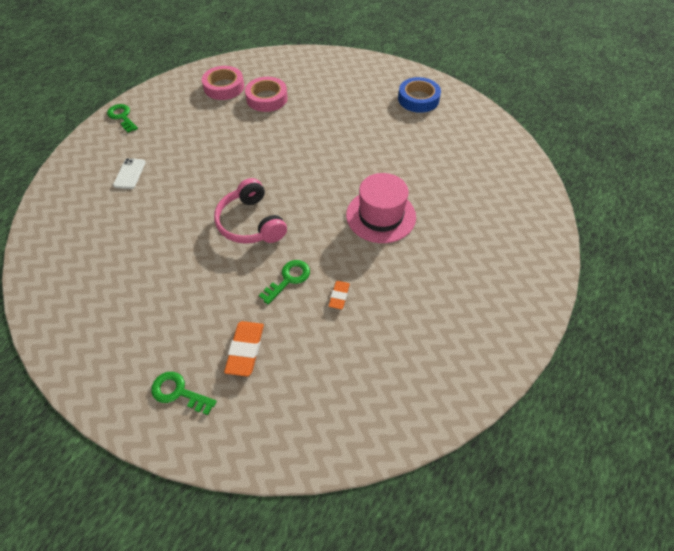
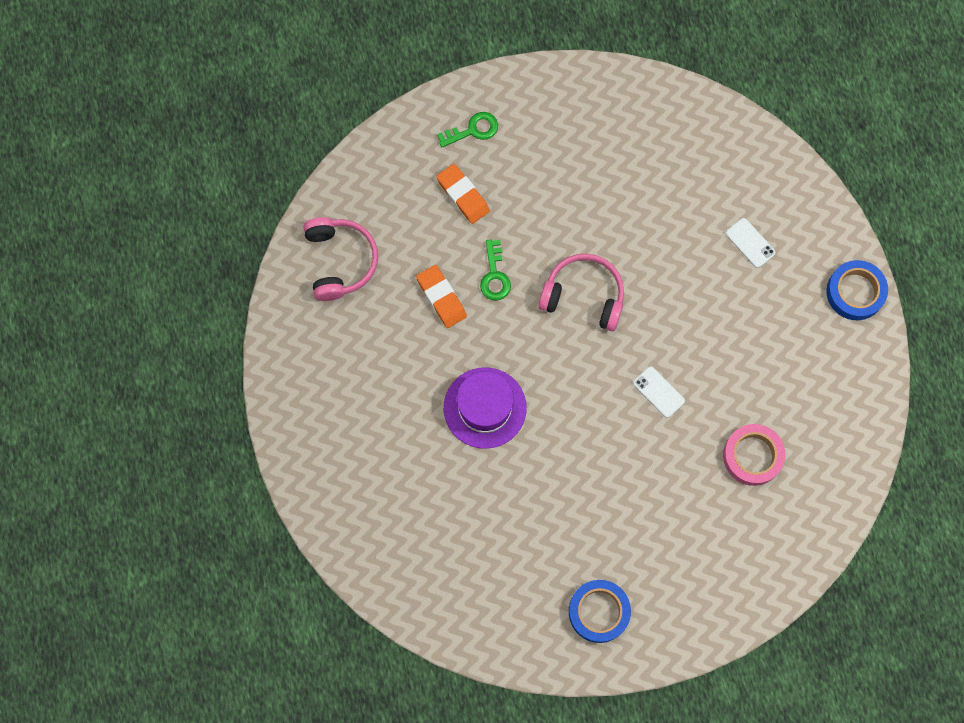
camera: 135 degrees right, 20 degrees up
(122, 117) = (855, 292): green key -> blue tape
(224, 87) = (816, 429): pink tape -> none
(274, 151) = (658, 392): none -> white phone
(339, 296) = (441, 298): orange eraser -> orange eraser, size x1.67
(381, 216) = (485, 408): pink hat -> purple hat
(388, 387) = (340, 261): none -> pink headphones

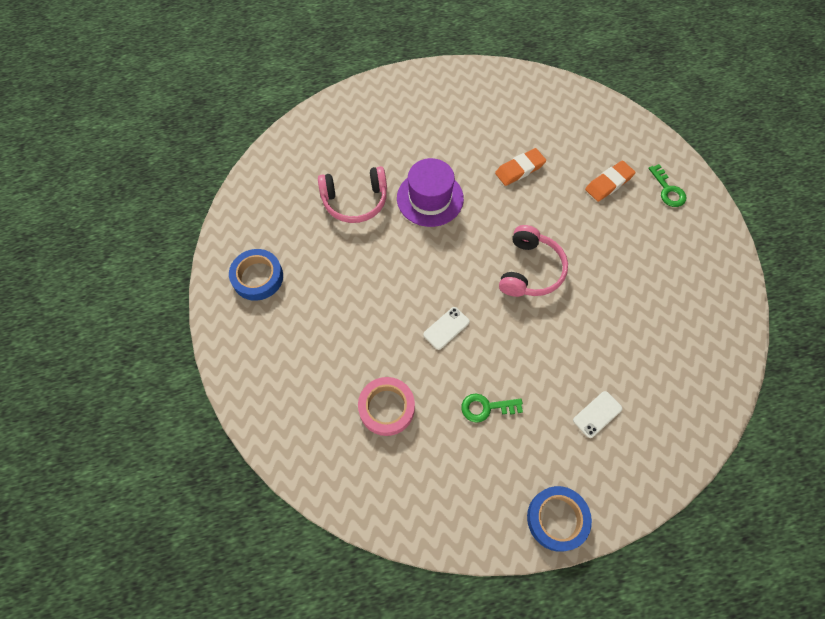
camera: 90 degrees right, 10 degrees down
(340, 261) = (543, 106): pink headphones -> pink headphones (355, 201)
(494, 276) = (541, 205): green key -> green key (486, 407)

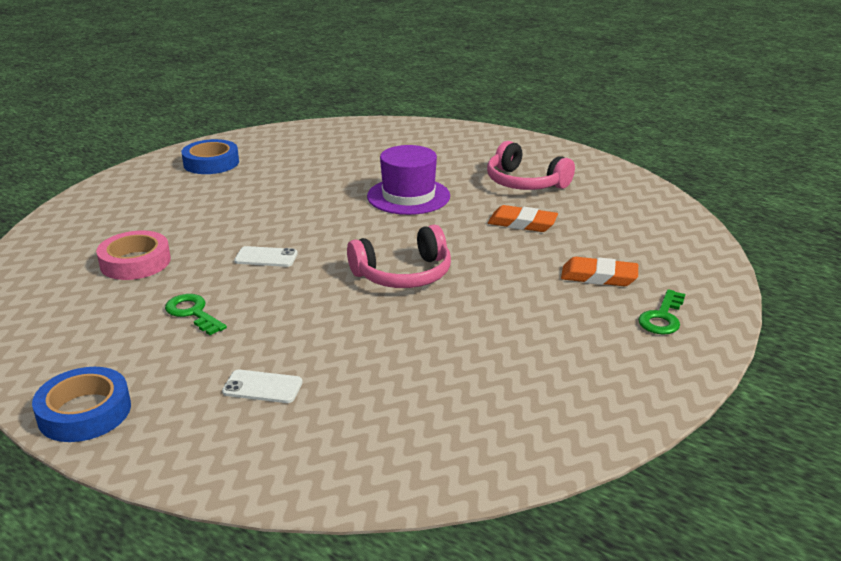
camera: 50 degrees right, 35 degrees down
(355, 201) = (351, 168): pink headphones -> pink headphones (525, 182)

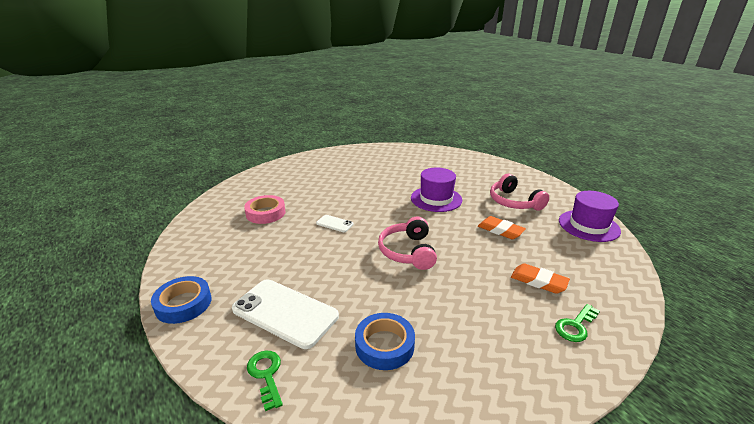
camera: 20 degrees right, 0 degrees up
(193, 313) = (276, 251): green key -> green key (266, 374)
(211, 163) = (337, 161): blue tape -> blue tape (384, 345)
(262, 387) = (285, 313): white phone -> white phone, size x2.17
(403, 274) = (408, 251): pink headphones -> pink headphones turned 90 degrees clockwise
(636, 197) = (588, 225): none -> purple hat

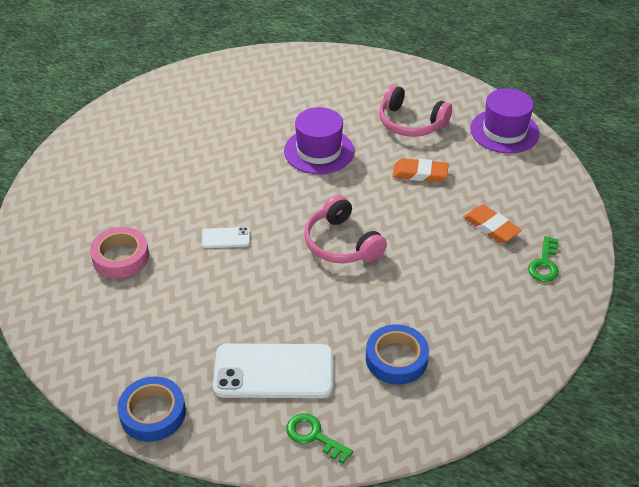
camera: 30 degrees left, 15 degrees up
(538, 281) = (491, 227): orange eraser -> orange eraser turned 45 degrees clockwise

